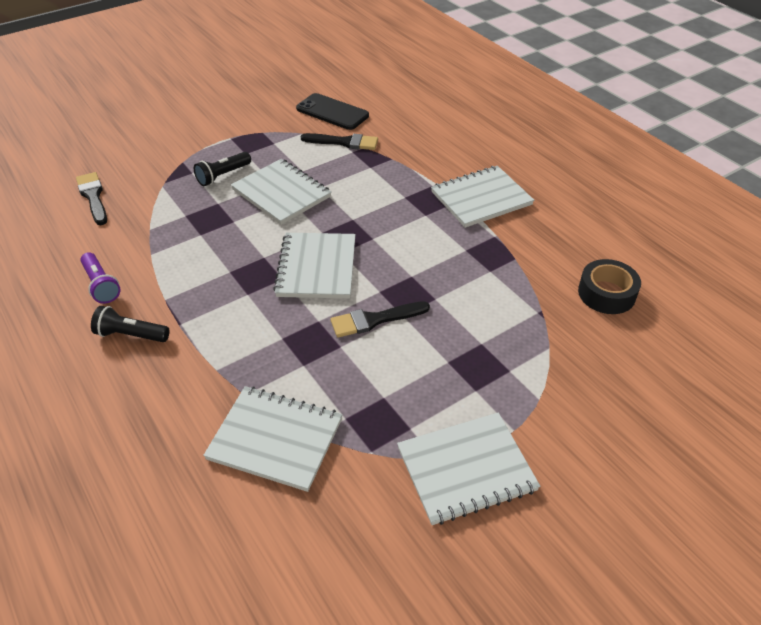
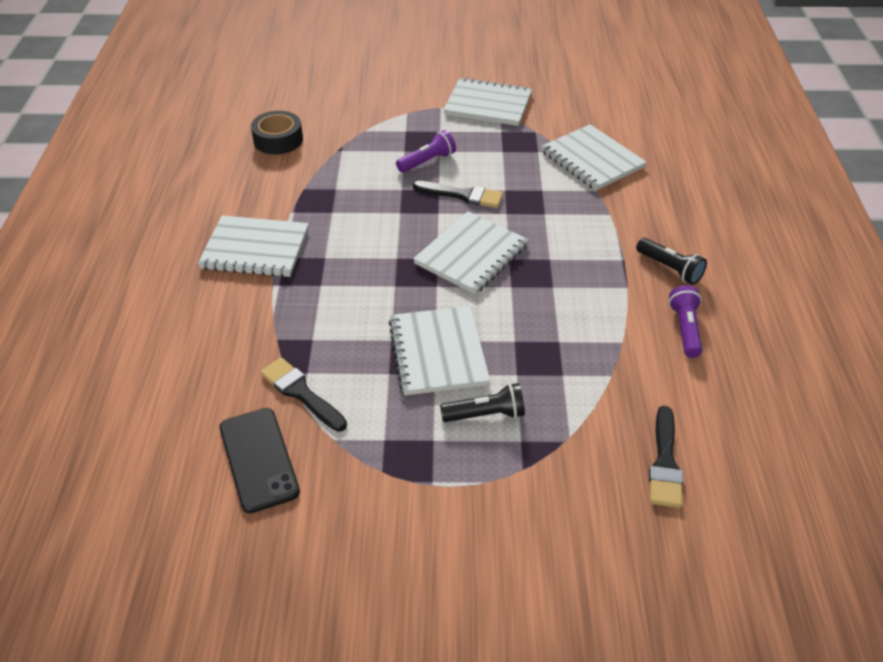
camera: 145 degrees left, 0 degrees up
(445, 342) = (427, 161): none -> purple flashlight

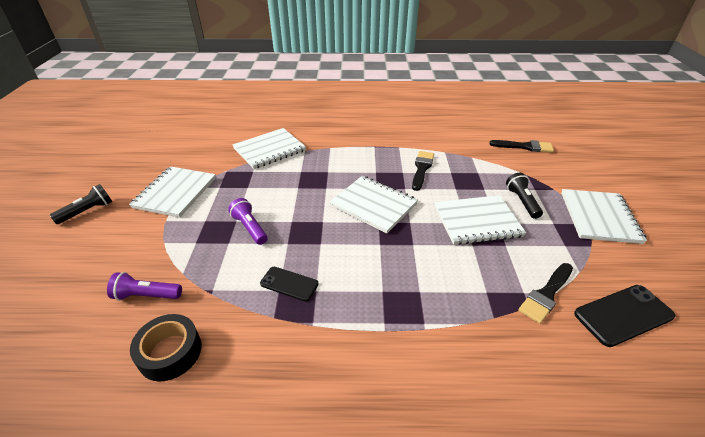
camera: 90 degrees left, 5 degrees down
(255, 249) = (373, 351): white notebook -> white notebook (599, 217)
(343, 194) = (289, 284): none -> black phone
(463, 195) = (301, 208): black brush -> black brush (422, 168)
(670, 269) = (381, 132): black flashlight -> black flashlight (87, 211)
(685, 329) = (429, 133): purple flashlight -> purple flashlight (146, 295)

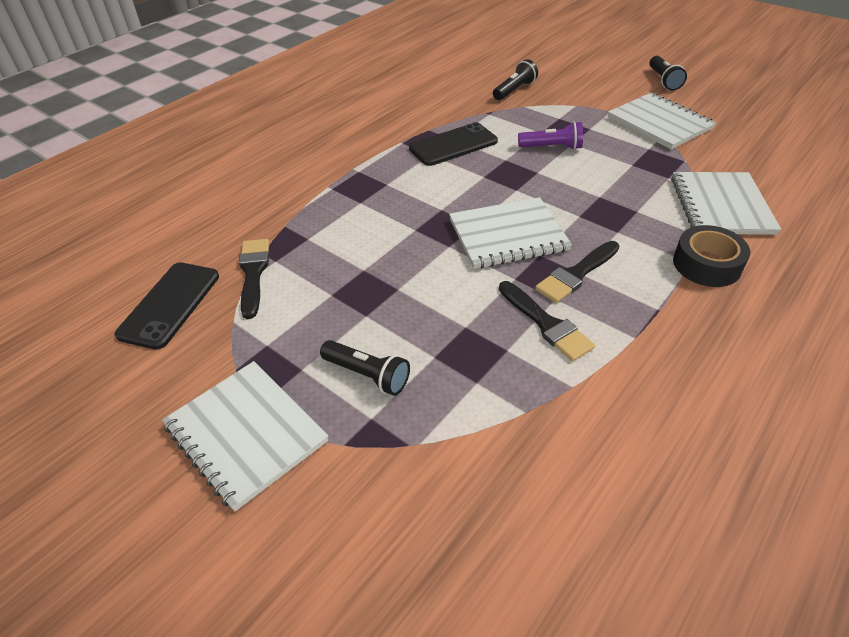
camera: 130 degrees right, 5 degrees up
(146, 295) = (514, 90): purple flashlight -> black flashlight
(170, 352) = (449, 90): black tape -> black tape (706, 264)
(289, 284) = (453, 145): black phone -> black phone, size x1.56
(477, 221) = (388, 300): white notebook -> none
(524, 147) = (487, 537): black brush -> black brush (576, 274)

